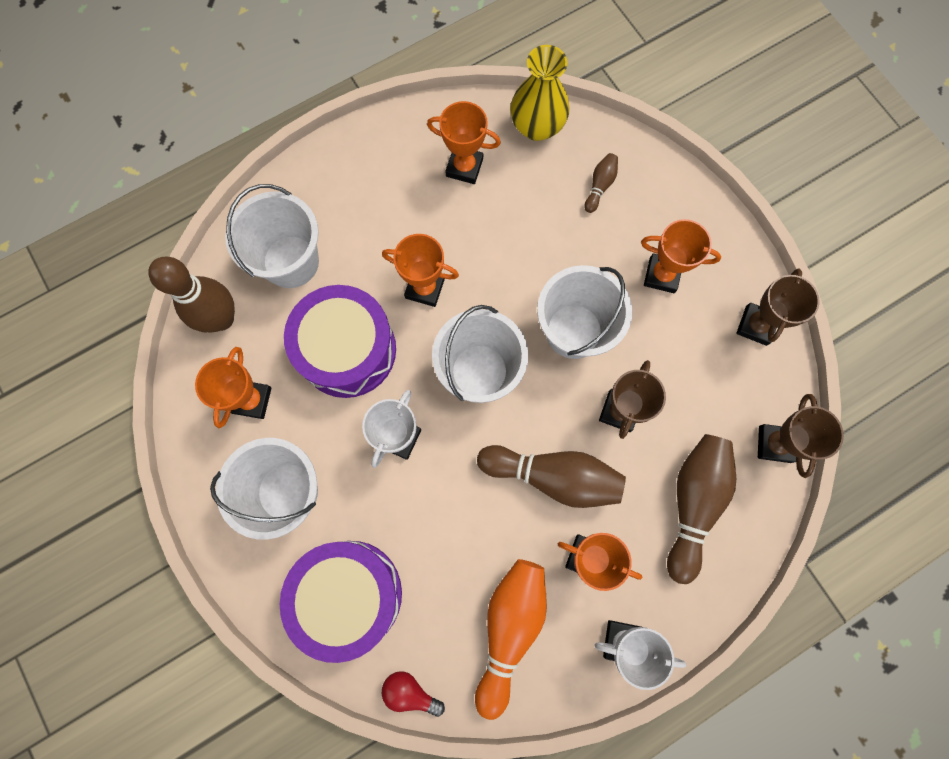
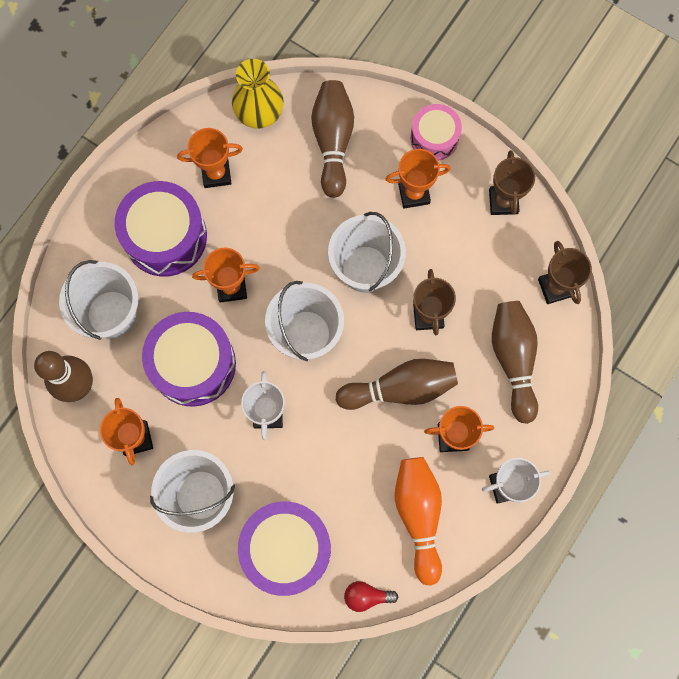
camera: 25 degrees left, 0 degrees up
(383, 208) = (165, 236): none -> purple drum
(599, 186) = (333, 142): brown bowling pin -> brown bowling pin, size x2.11
(709, 227) = (434, 138): none -> pink drum

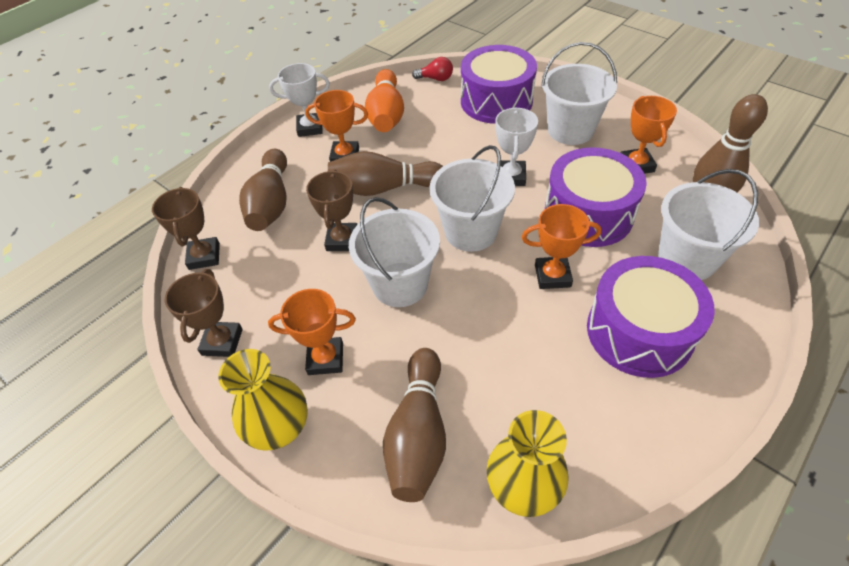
camera: 170 degrees left, 25 degrees down
(216, 174) = (582, 403): orange trophy -> none
(434, 138) = (279, 427): pink drum -> yellow vase

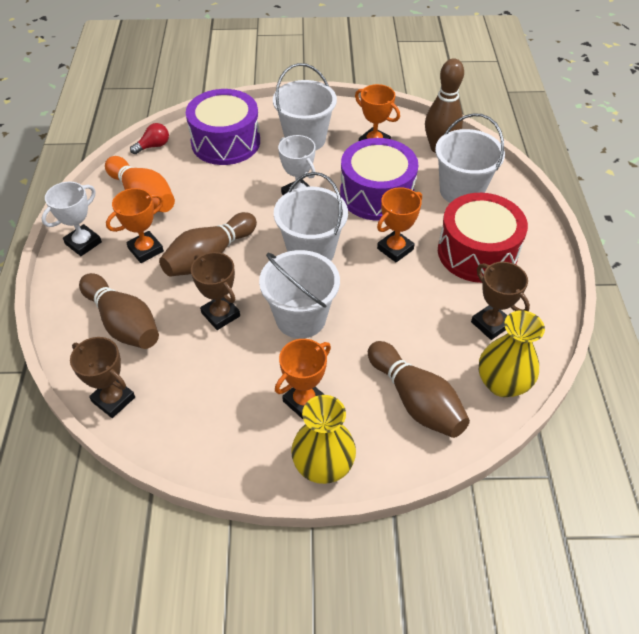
camera: 45 degrees left, 0 degrees up
(222, 342) = (211, 446): brown trophy -> brown trophy (490, 324)
(639, 331) = (477, 252): purple drum -> red drum

